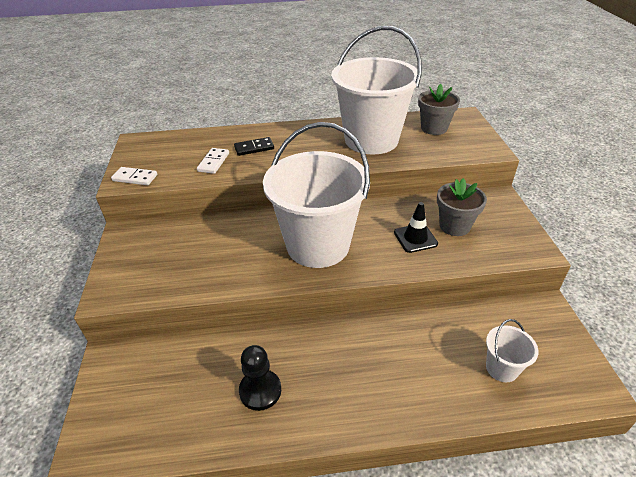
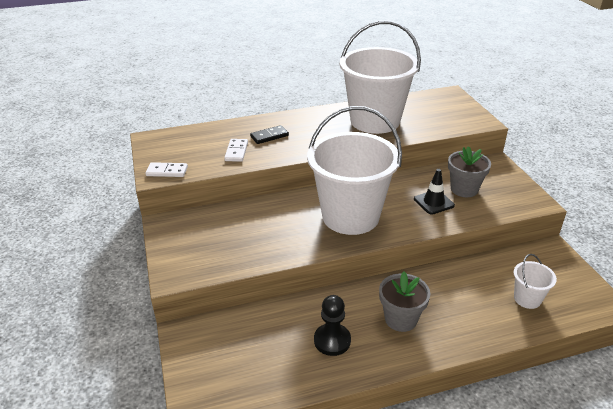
camera: 10 degrees left, 5 degrees down
(434, 128) = (427, 107): grey flower pot -> grey flower pot (400, 319)

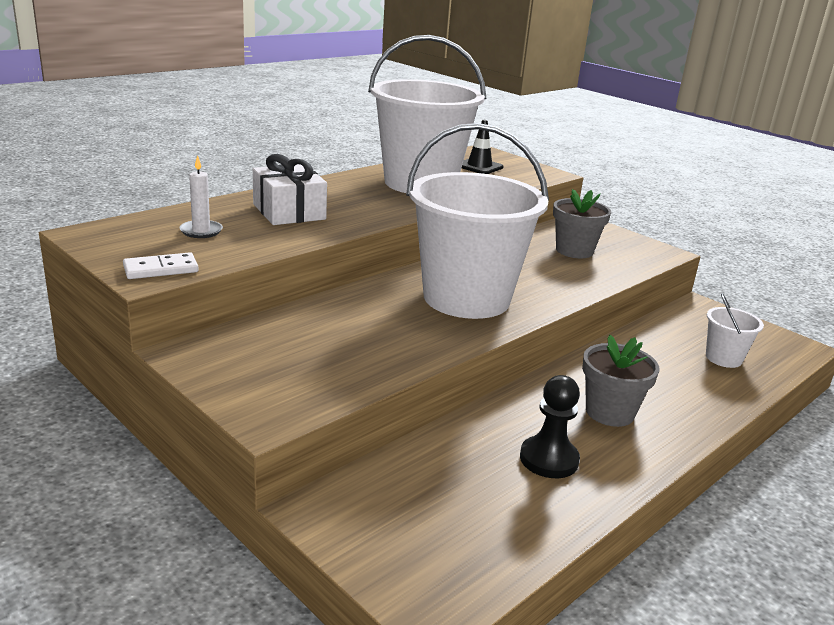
camera: 30 degrees left, 10 degrees down
(208, 145) = (201, 231): none -> white candle
(236, 152) = (256, 233): white domino -> none
(269, 136) = (289, 212): black domino -> white gift
(433, 202) = (553, 268): black traffic cone -> black traffic cone (479, 166)

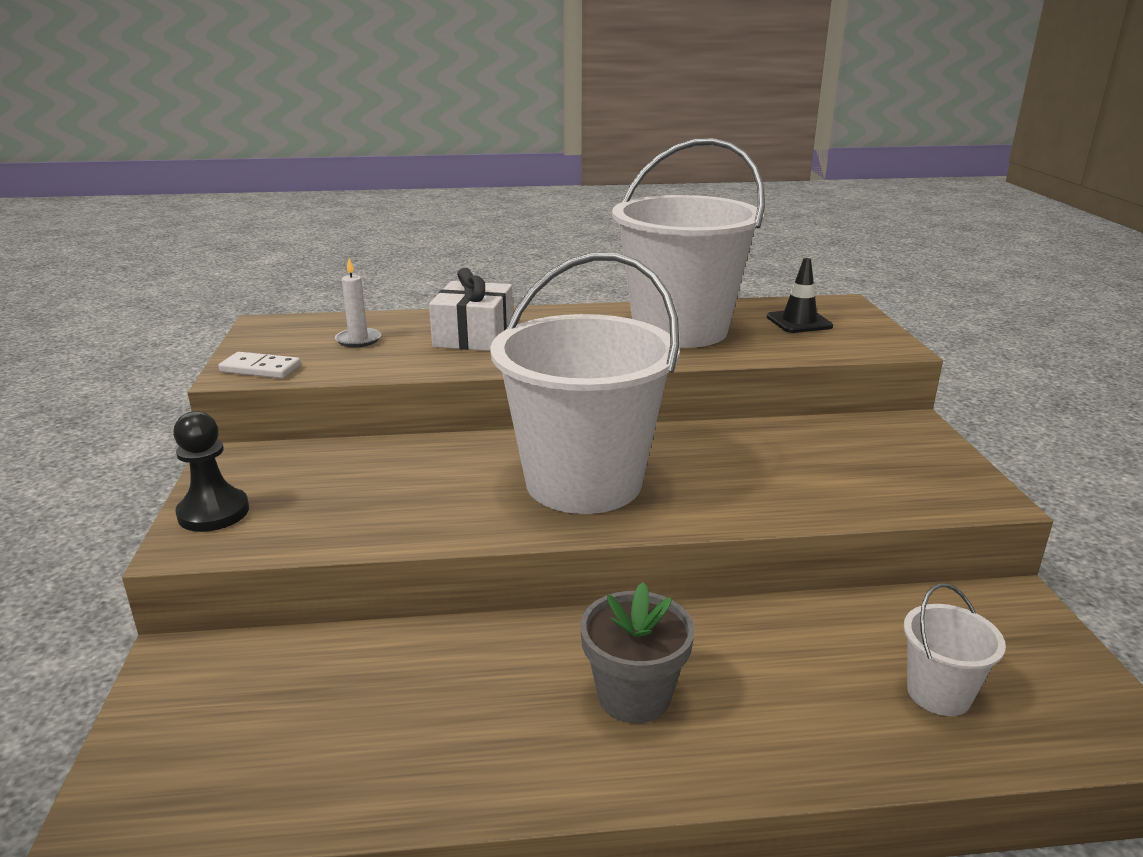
camera: 40 degrees right, 0 degrees up
(549, 459) = (466, 719): black pawn -> black pawn (213, 512)
(574, 251) = (833, 461): grey flower pot -> none

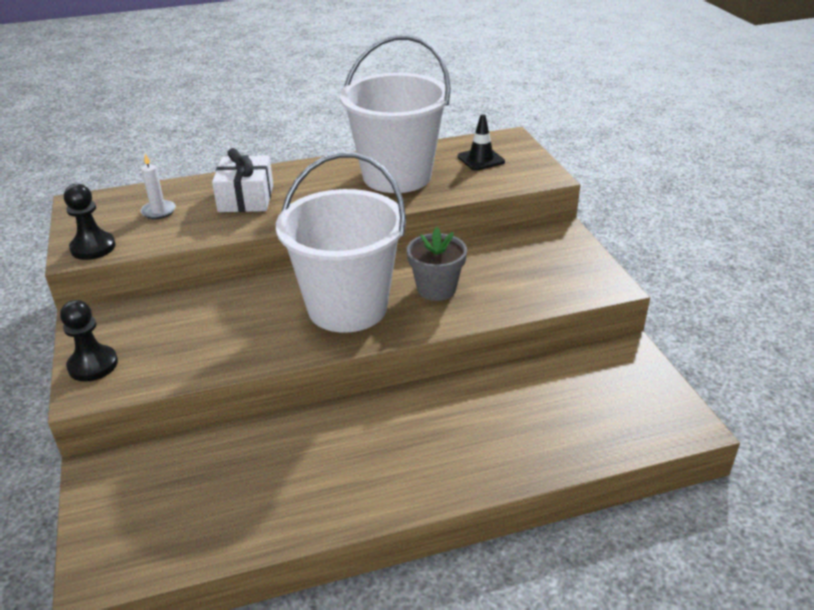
camera: 10 degrees left, 10 degrees up
(260, 369) = (93, 247): white domino -> black pawn
(634, 696) = (402, 448): grey flower pot -> grey flower pot (436, 289)
(938, 693) = (584, 419): white bucket -> none

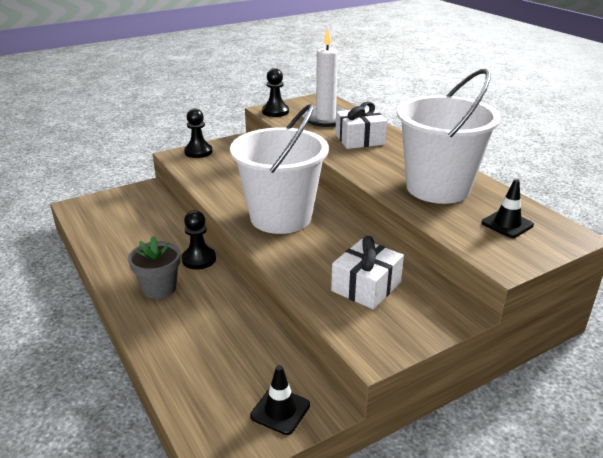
camera: 75 degrees right, 5 degrees down
(158, 211) = (325, 119): white candle -> white candle, size x2.04
(351, 417) = (199, 259): none -> black pawn
(436, 289) = (321, 251): grey flower pot -> grey flower pot (159, 288)
(509, 271) = (366, 286): none -> white gift
(633, 378) = (280, 410): none -> black traffic cone

